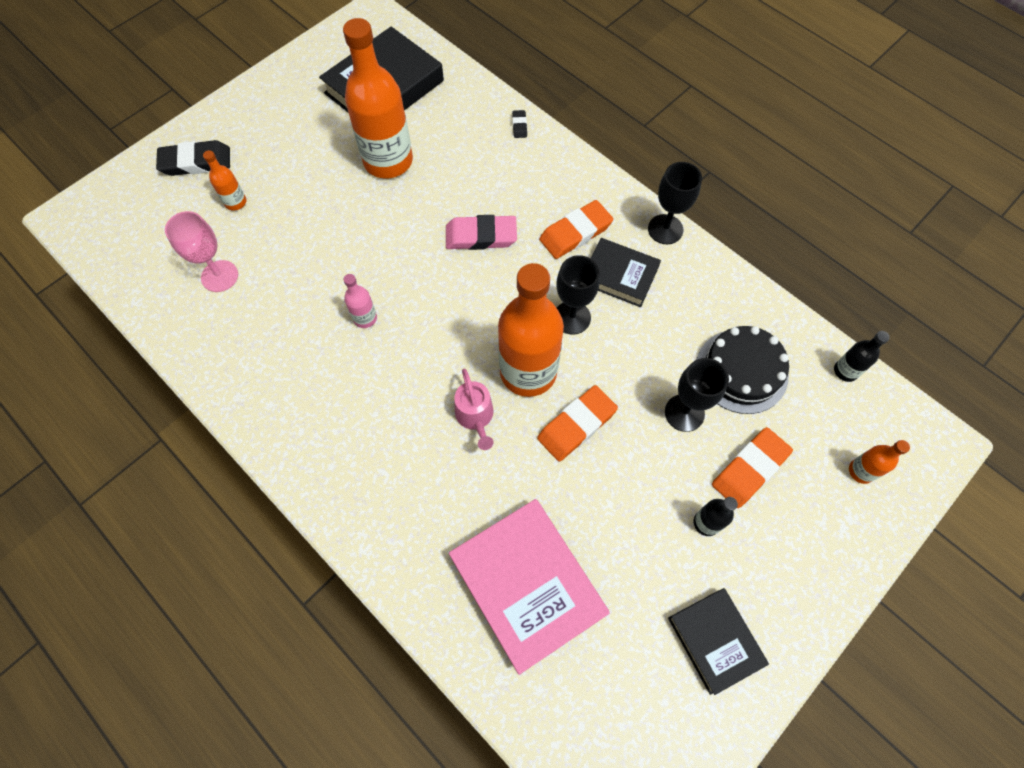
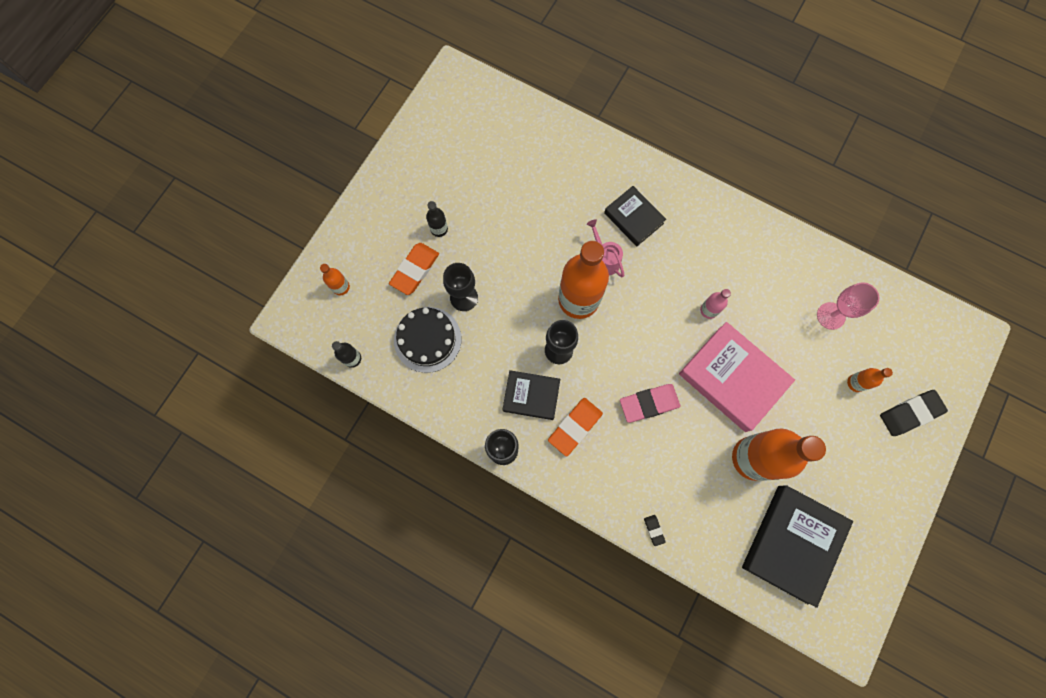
camera: 165 degrees right, 10 degrees up
(527, 585) = (540, 167): pink book -> pink book (732, 378)
(576, 425) = (535, 270): orange eraser -> none
(715, 640) = (425, 166): black book -> black book (633, 218)

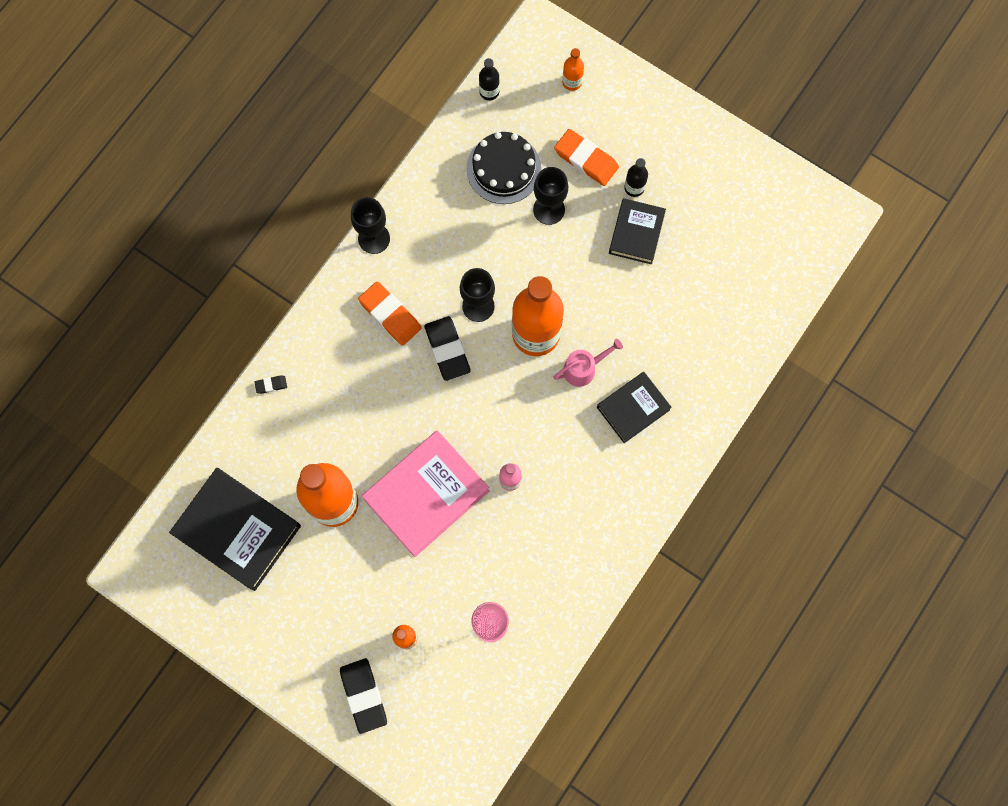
camera: 95 degrees right, 0 degrees up
(531, 396) = (429, 272): black book -> black book (636, 233)
(601, 373) = (447, 349): none -> black eraser
(649, 403) = (407, 397): pink eraser -> none

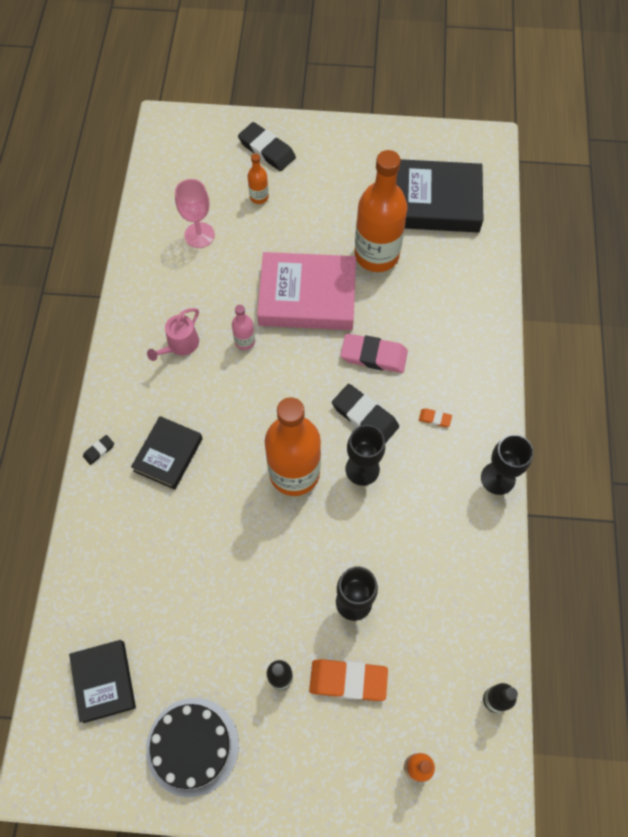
camera: 150 degrees right, 10 degrees down
(271, 385) = (490, 311): black eraser -> black eraser (99, 450)
(390, 315) = (435, 418): orange eraser -> orange eraser, size x0.47
(404, 401) = (373, 356): none -> pink eraser
(426, 495) = (307, 296): pink book -> pink book turned 75 degrees clockwise
(503, 169) = (424, 619): black cake -> black cake (192, 746)
(583, 369) = (233, 465): pink watering can -> pink watering can (180, 345)
(636, 233) = (252, 627): black book -> black book (104, 681)

